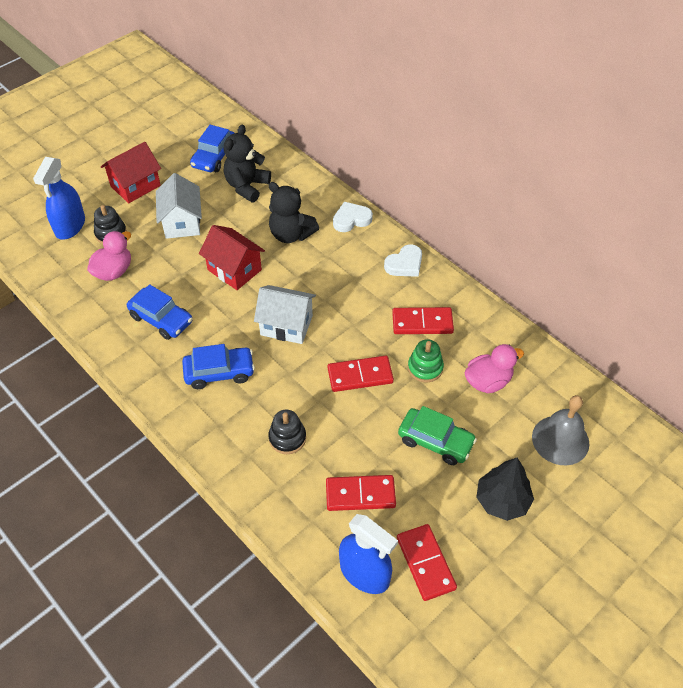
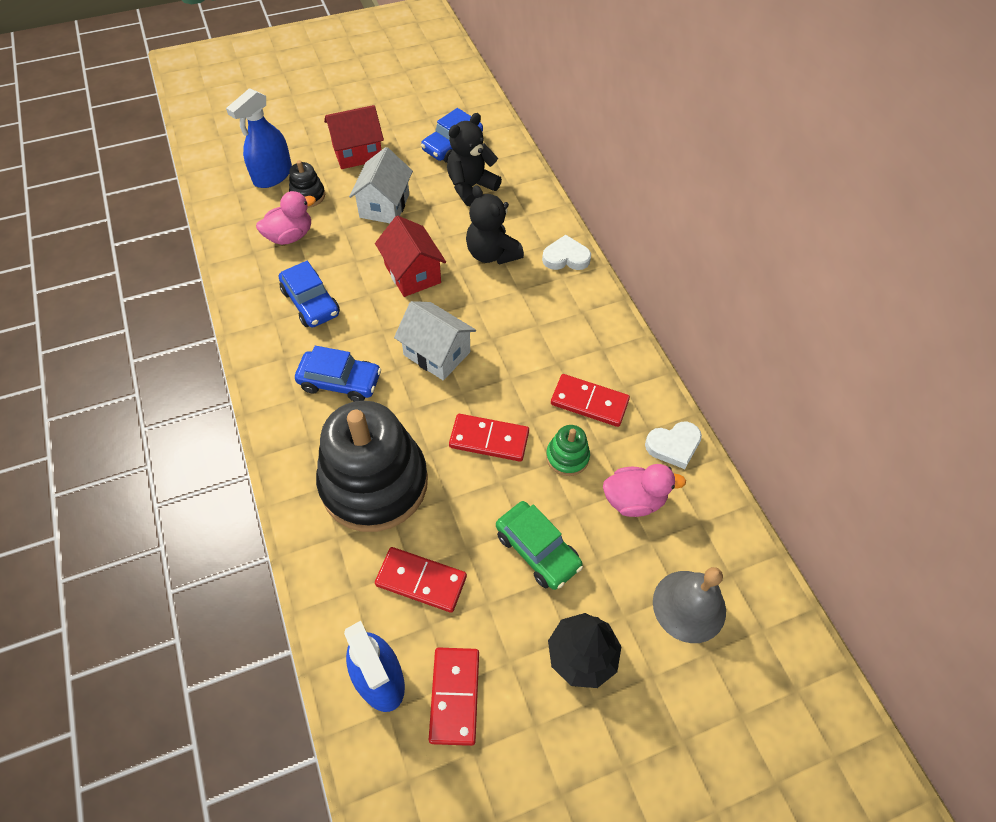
camera: 20 degrees right, 5 degrees up
(287, 438) = (374, 483): black stacking toy -> black stacking toy, size x2.41
(404, 264) = (601, 327): white heart -> white heart (673, 446)

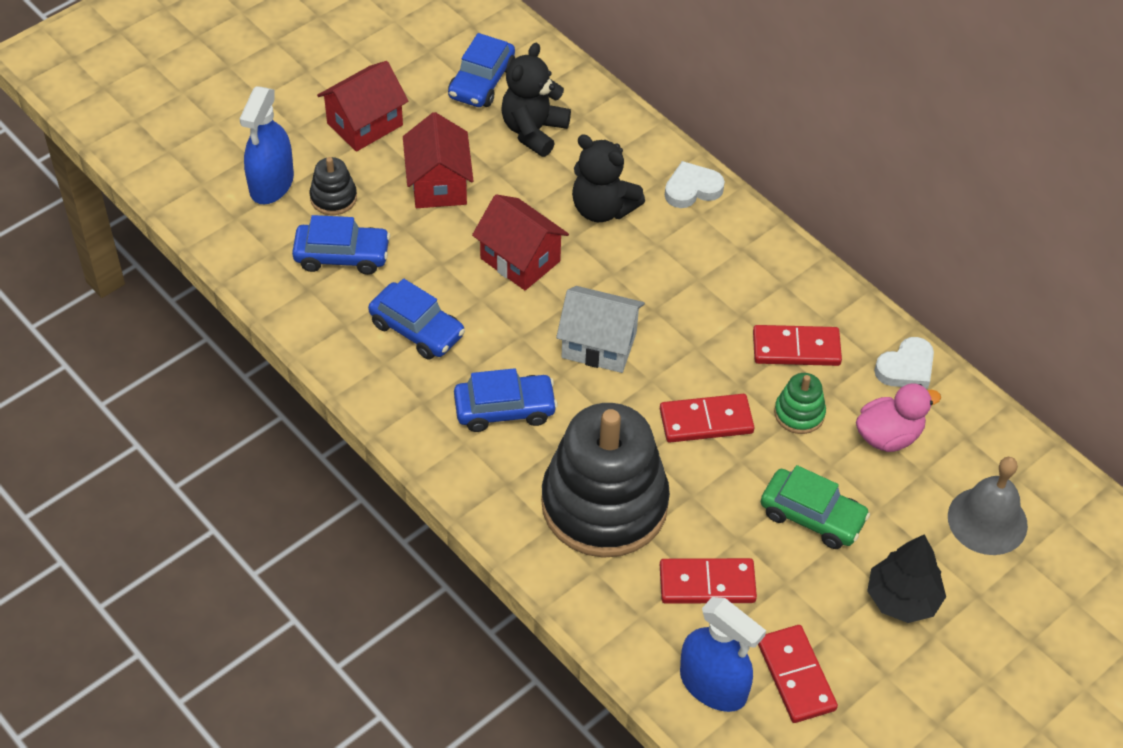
camera: 20 degrees left, 5 degrees down
(290, 236) = (342, 256): pink duck -> blue car
(384, 205) = (438, 184): white house -> red house

